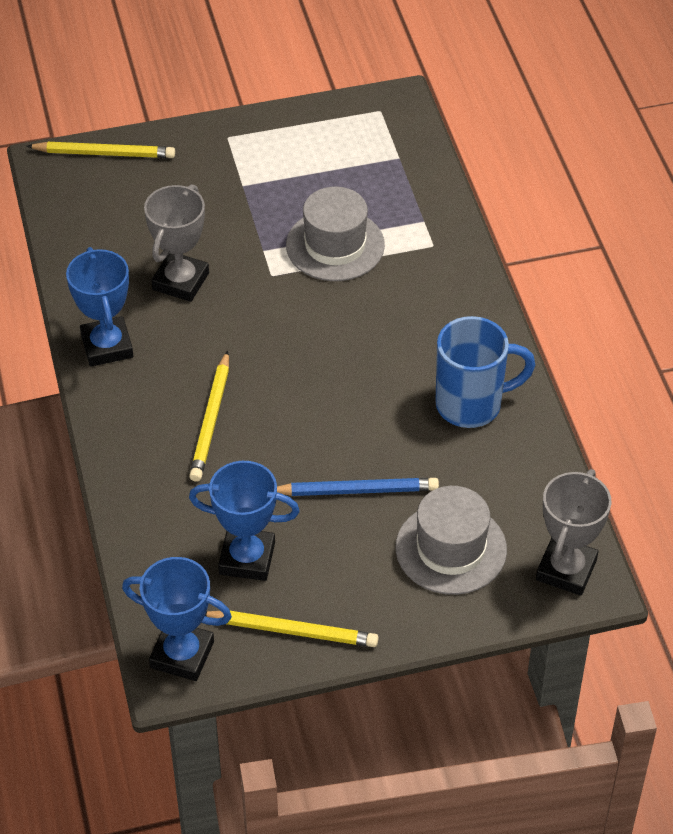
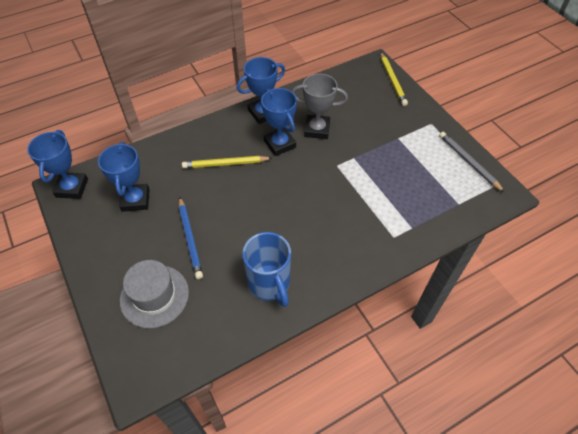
camera: 75 degrees right, 5 degrees up
(194, 338) = (279, 144): none -> blue trophy
(293, 631) = (89, 231): yellow pencil -> none
(325, 121) = (468, 162): none -> grey pencil
(335, 245) = (371, 188): grey hat -> none
(566, 570) = (146, 367): grey trophy -> none

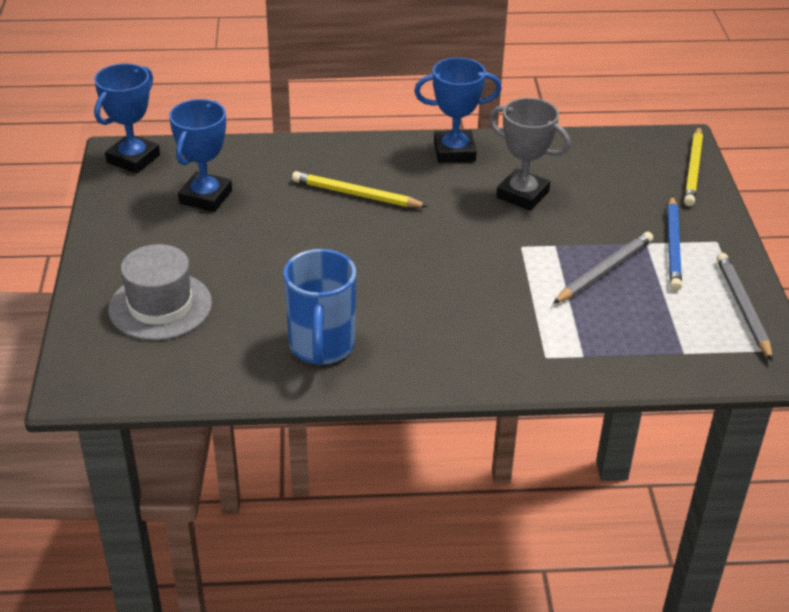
camera: 25 degrees right, 15 degrees down
(190, 239) = (248, 262): blue pencil -> blue pencil (673, 246)
(279, 144) = (452, 195): blue trophy -> none
(389, 165) = (604, 271): none -> grey pencil

